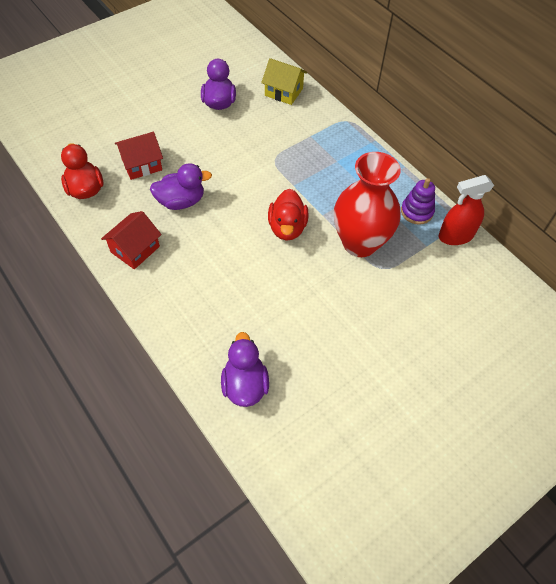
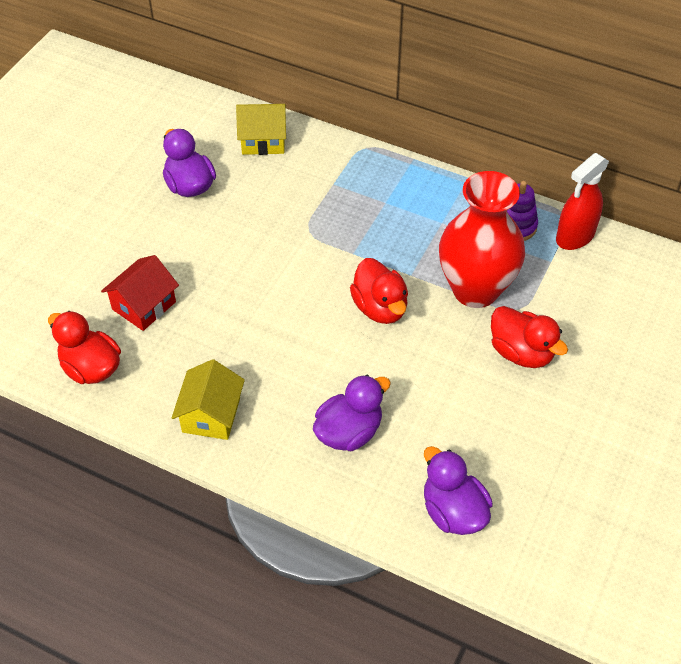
camera: 25 degrees left, 5 degrees down
(135, 249) = (211, 415): red house -> yellow house
(181, 201) = (228, 330): purple duck -> purple duck (349, 432)
(364, 299) = (521, 352): none -> red duck

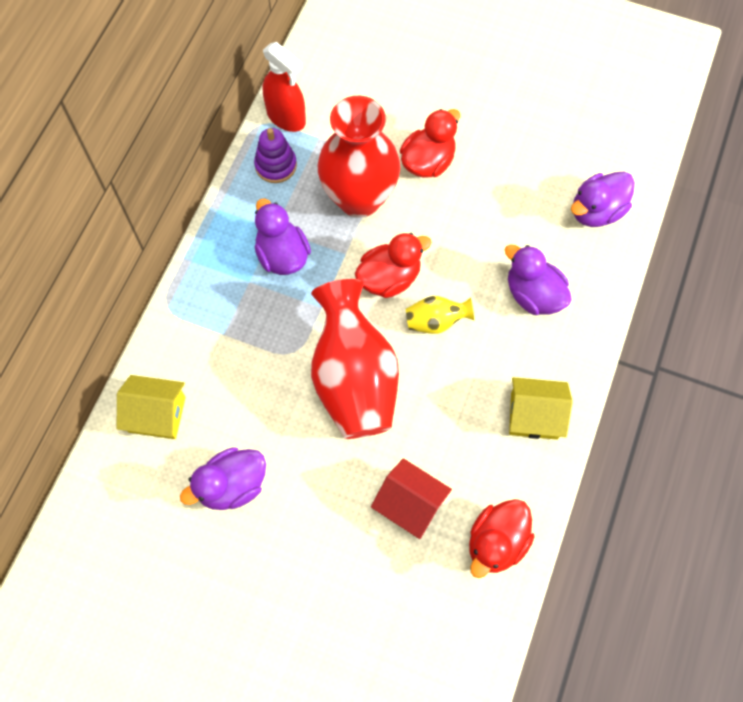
camera: 95 degrees left, 15 degrees up
(263, 140) = (157, 414): yellow house -> yellow house turned 75 degrees counterclockwise
(275, 273) = (354, 379): none -> red vase
(327, 342) = (436, 322): none -> yellow vase
(412, 227) = (282, 255): none -> purple duck

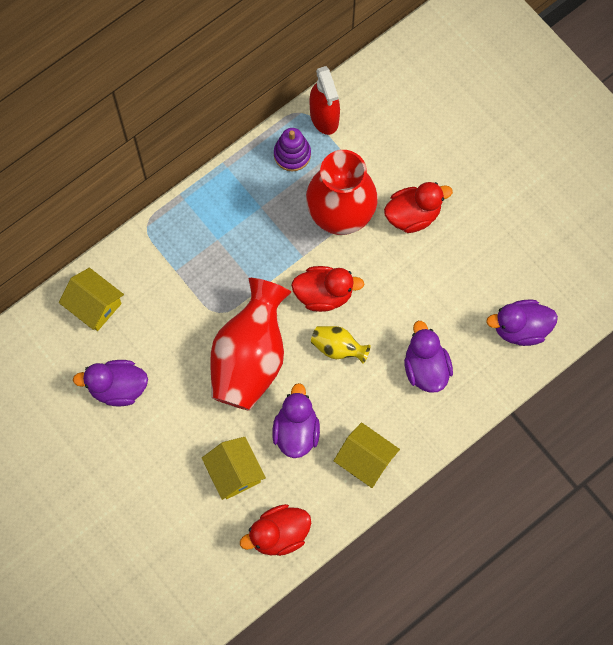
camera: 30 degrees right, 5 degrees up
(282, 255) = (254, 232): purple duck -> purple duck (296, 431)
(410, 504) = (234, 472): red house -> yellow house

